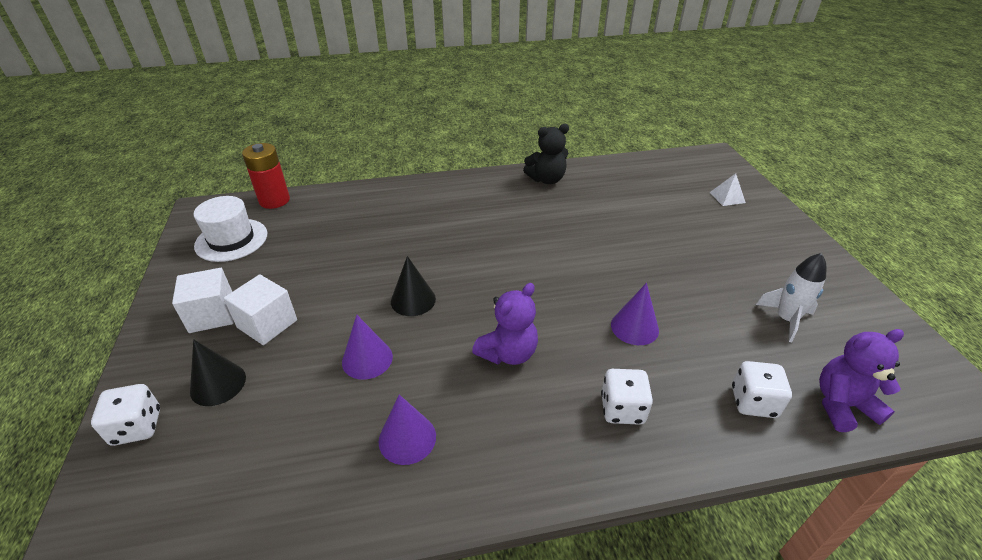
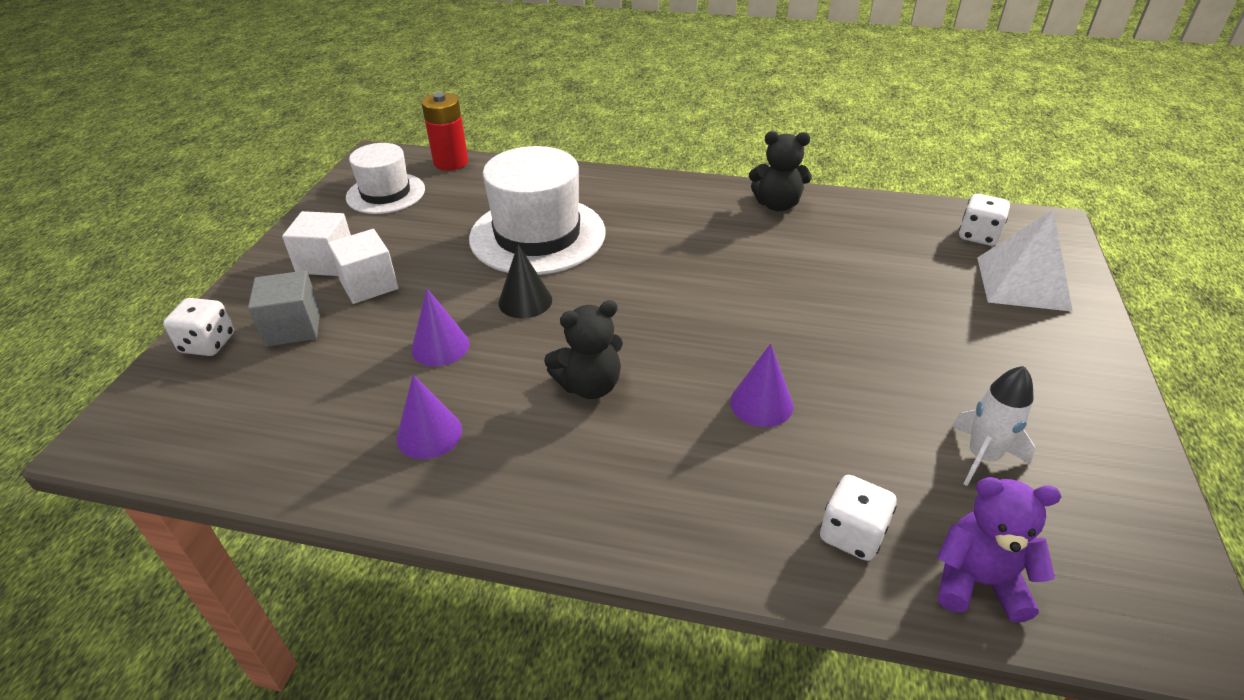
camera: 25 degrees right, 0 degrees up
(218, 384) = (293, 327): black cone -> grey cube
(387, 244) = (537, 235): none -> white hat
(508, 353) = (589, 385): purple teddy bear -> black teddy bear
(622, 409) = (677, 485): white dice -> white dice (978, 236)
(727, 197) = (1022, 283): white pyramid -> white pyramid, size x2.04

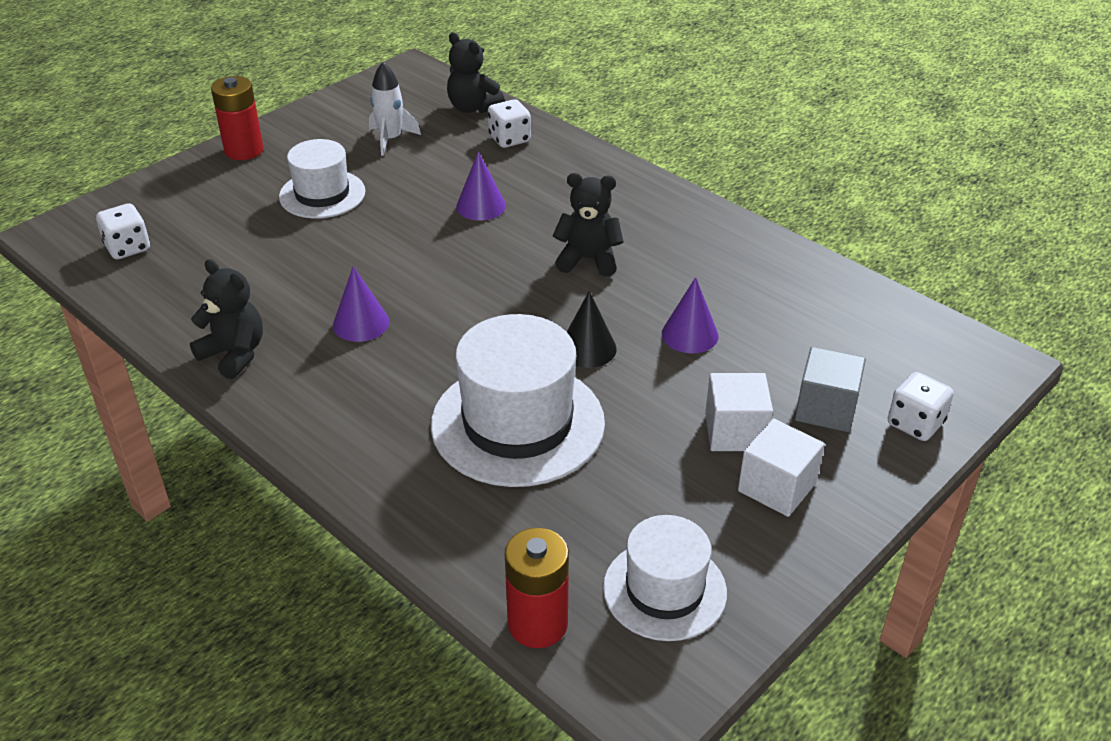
camera: 150 degrees left, 0 degrees up
(429, 434) = (728, 271): purple cone -> purple cone (361, 323)
(927, 347) = (322, 194): none -> white hat
(978, 581) = (473, 108): purple teddy bear -> black teddy bear
(1022, 283) = (177, 203): white pyramid -> none
(1087, 363) = (244, 150): none -> red battery

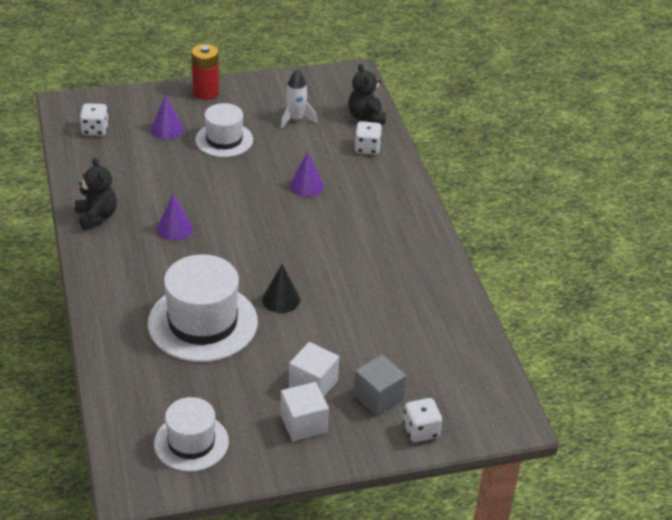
camera: 30 degrees right, 0 degrees up
(537, 624) = (116, 425): red battery -> none
(588, 259) = (335, 247): black teddy bear -> none
(690, 334) = (347, 318): purple cone -> purple cone (167, 129)

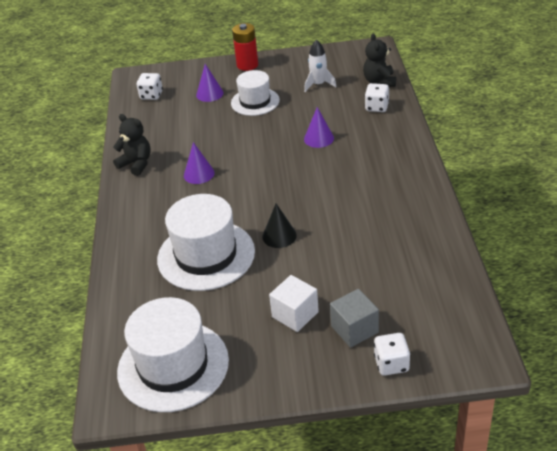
camera: 15 degrees right, 0 degrees up
(96, 217) = (136, 164): black teddy bear -> black teddy bear turned 45 degrees counterclockwise
(191, 442) = (173, 366): white hat -> white hat, size x1.62
(303, 423) = (279, 352): white cube -> none

